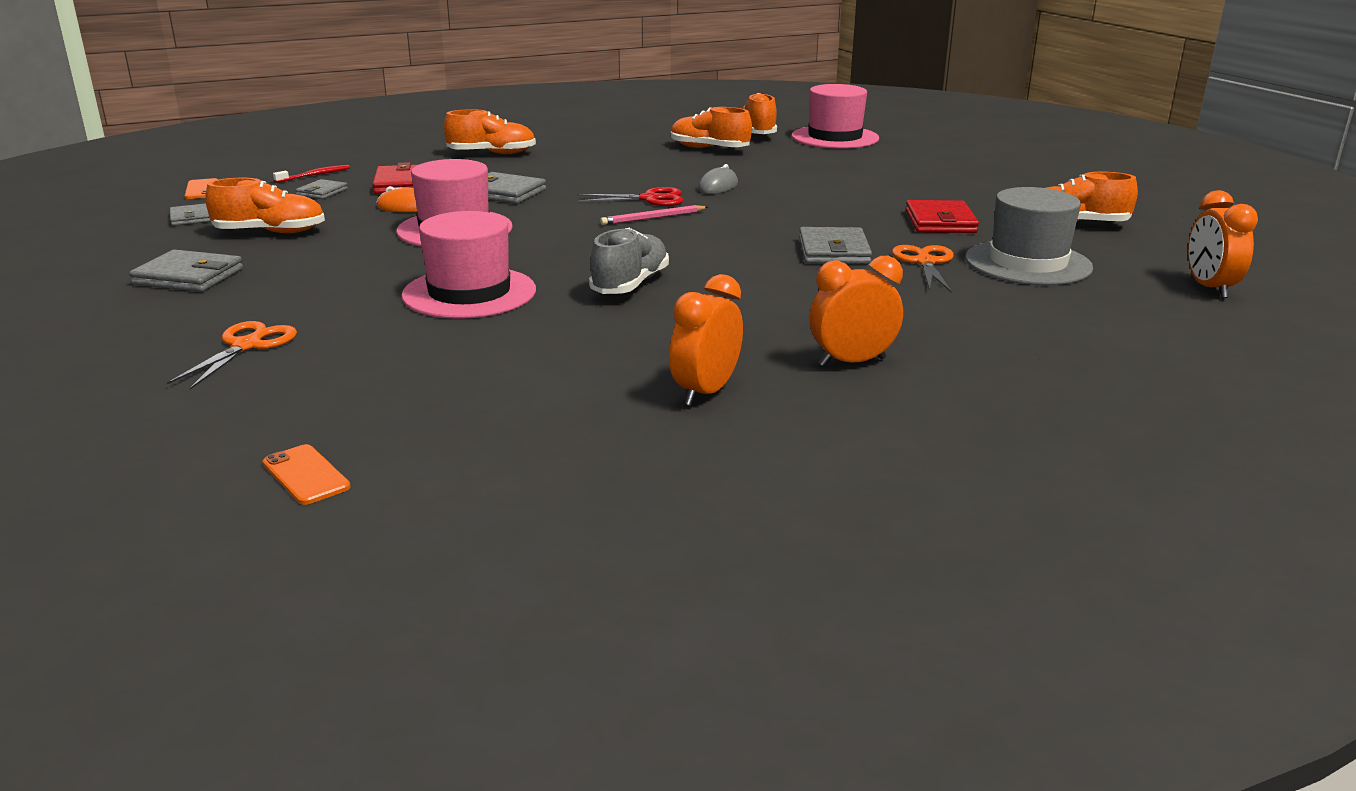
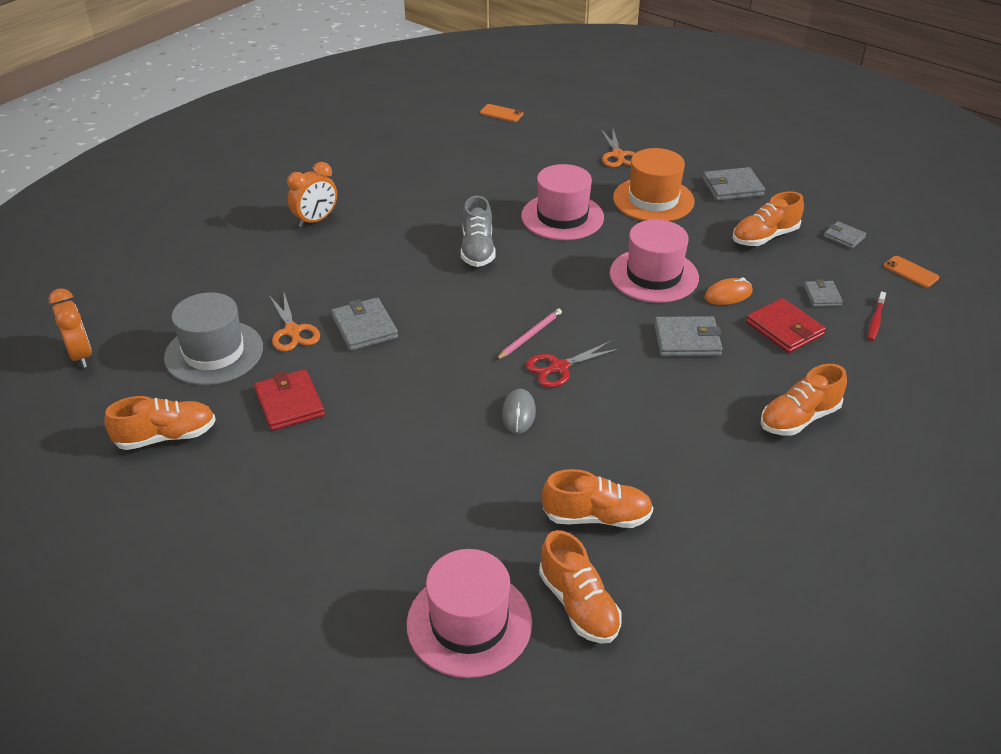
camera: 155 degrees right, 15 degrees up
(316, 285) = (653, 200): none -> orange hat
(705, 392) = (379, 184): orange clock -> none

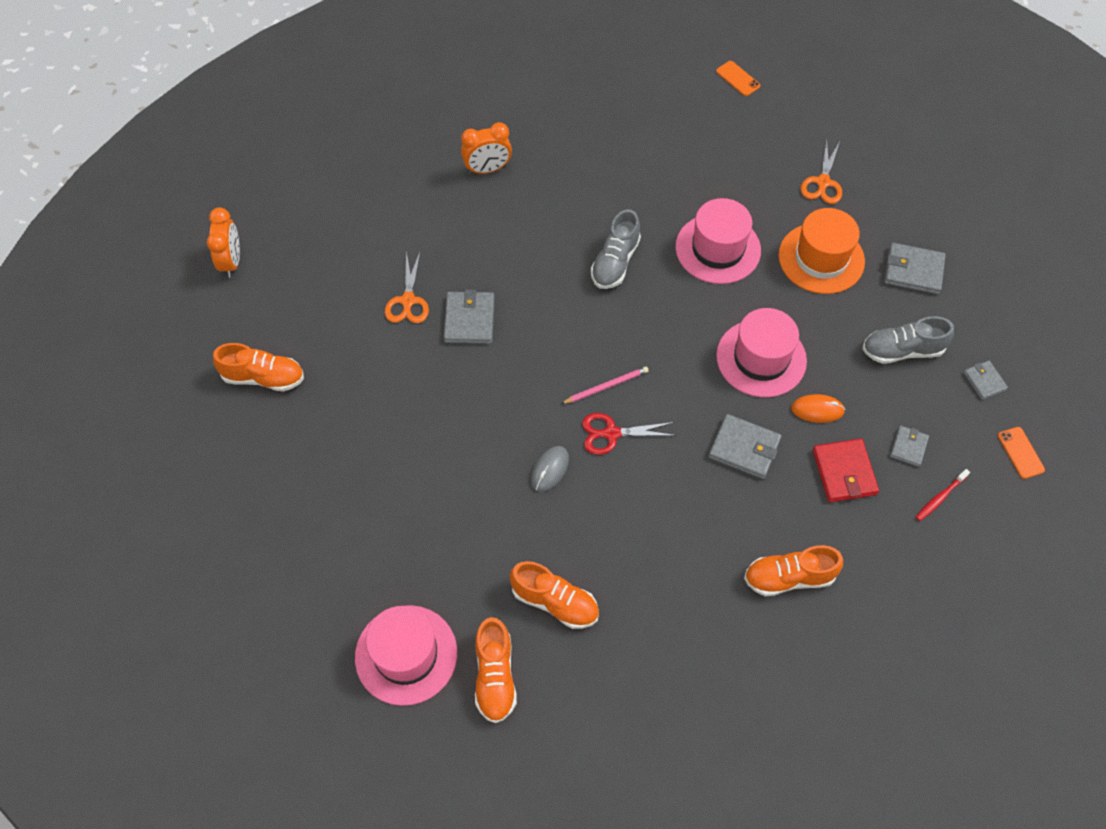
camera: 25 degrees right, 20 degrees up
(214, 353) = (335, 300): grey hat -> none
(289, 403) = (371, 381): red wallet -> none
(765, 237) = (902, 350): orange shoe -> grey shoe

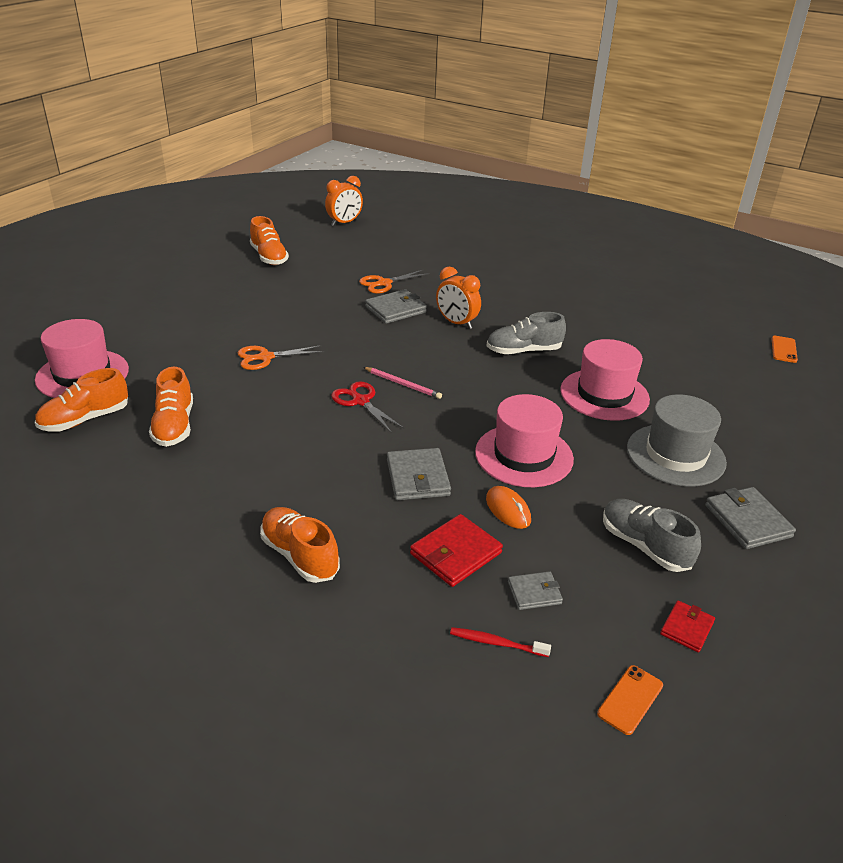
camera: 55 degrees right, 25 degrees down
(487, 169) = (531, 277): orange clock -> orange clock (456, 323)
(550, 469) = (298, 383): grey mouse -> none
(821, 258) = (675, 455): orange hat -> grey hat
(823, 182) = (756, 428): orange scissors -> orange scissors (265, 357)
(984, 381) = (686, 628): grey wallet -> red wallet

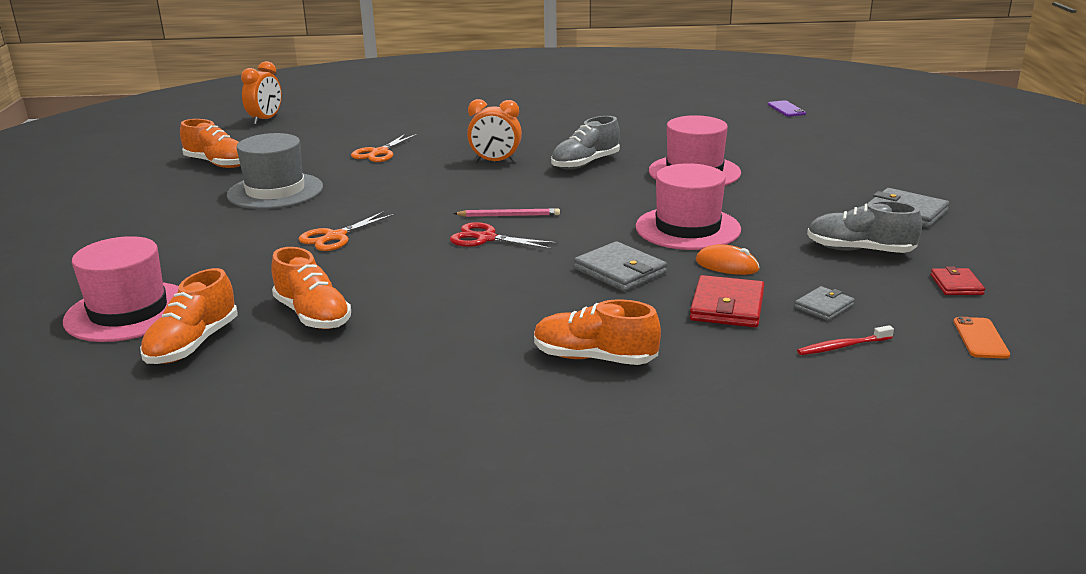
camera: 30 degrees left, 10 degrees down
(395, 309) = (420, 167): grey wallet -> none
(675, 455) = (802, 191): grey hat -> grey hat (275, 191)
(783, 349) = (786, 109): orange phone -> purple phone

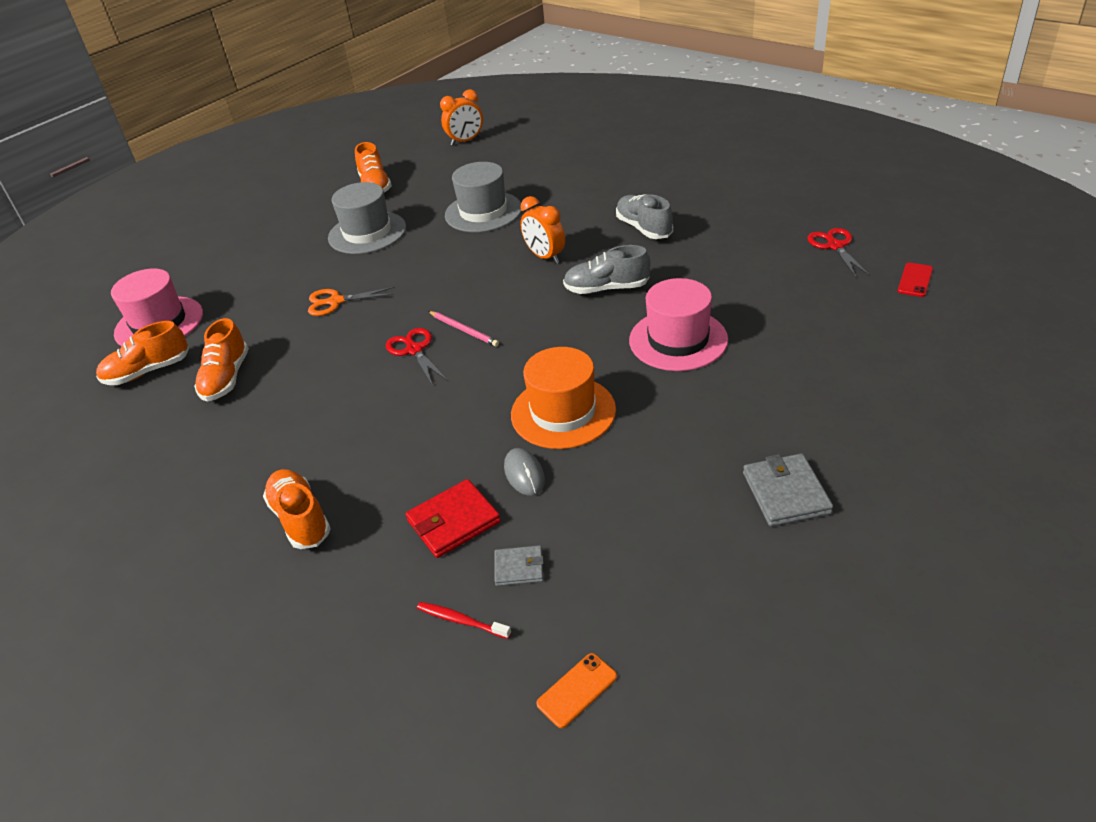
camera: 45 degrees right, 15 degrees up
(379, 153) = (483, 212): orange scissors -> grey hat
(620, 271) = (444, 436): grey wallet -> none
(687, 228) = (563, 412): pink hat -> orange hat
(706, 107) = (835, 246): none -> red scissors
(727, 265) = (524, 474): orange mouse -> grey mouse
(786, 109) = (915, 280): purple phone -> red phone
(860, 250) = (656, 519): grey shoe -> grey shoe (644, 228)
(956, 285) = (668, 615): red wallet -> none

